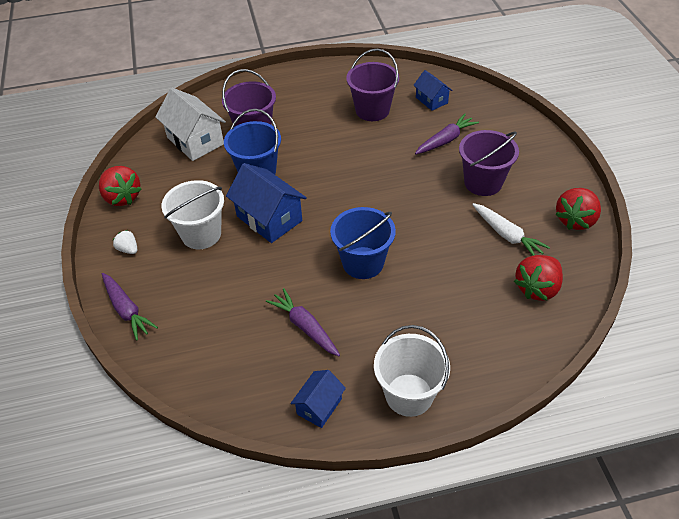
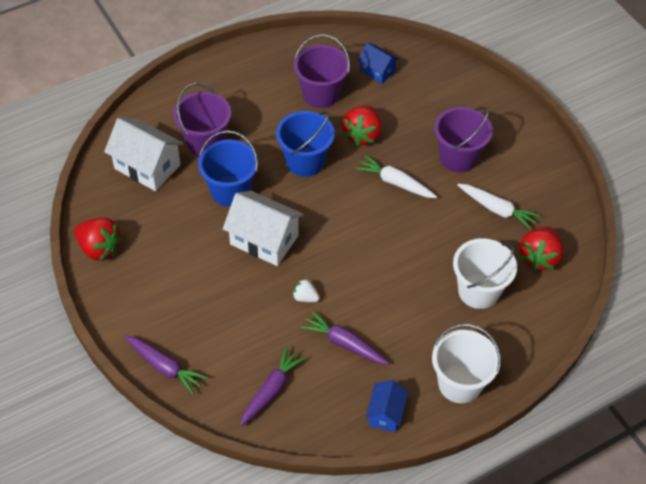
camera: 20 degrees left, 5 degrees up
(128, 249) = (135, 304): white strawberry -> white strawberry (305, 297)
(201, 234) = (202, 272): white bucket -> white bucket (478, 291)
(269, 218) = (264, 240): blue house -> white house
(363, 263) = (374, 267): blue bucket -> blue bucket (305, 162)
(413, 193) = (395, 182): none -> white carrot
(445, 140) = (407, 116): purple carrot -> purple carrot (271, 390)
(575, 220) = (554, 180): red strawberry -> red strawberry (362, 135)

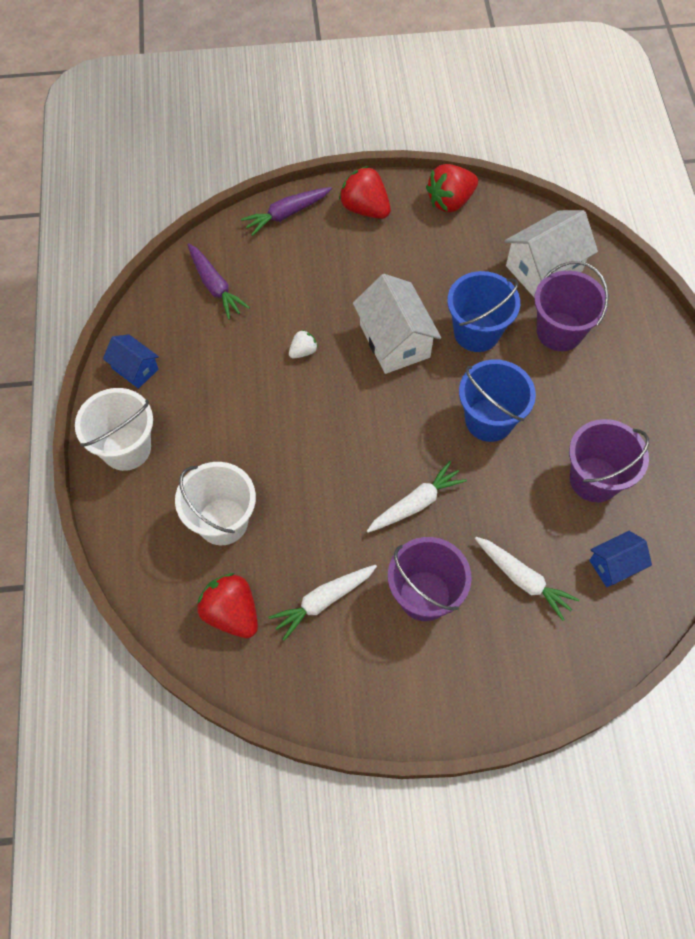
camera: 115 degrees right, 10 degrees up
(264, 240) = (394, 341): white house -> white house turned 75 degrees counterclockwise
(344, 343) = (231, 364): purple carrot -> none
(362, 135) = (507, 499): red strawberry -> red strawberry (365, 208)
(415, 112) = (523, 579): none -> white carrot

